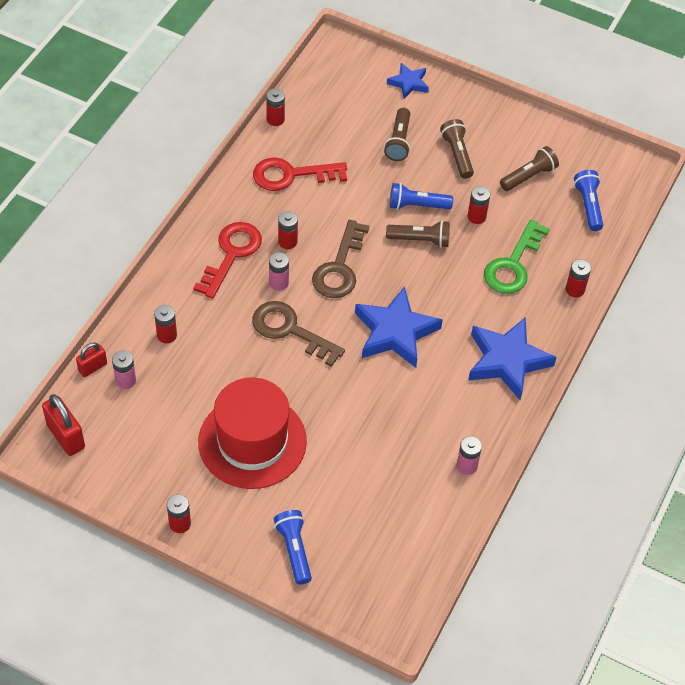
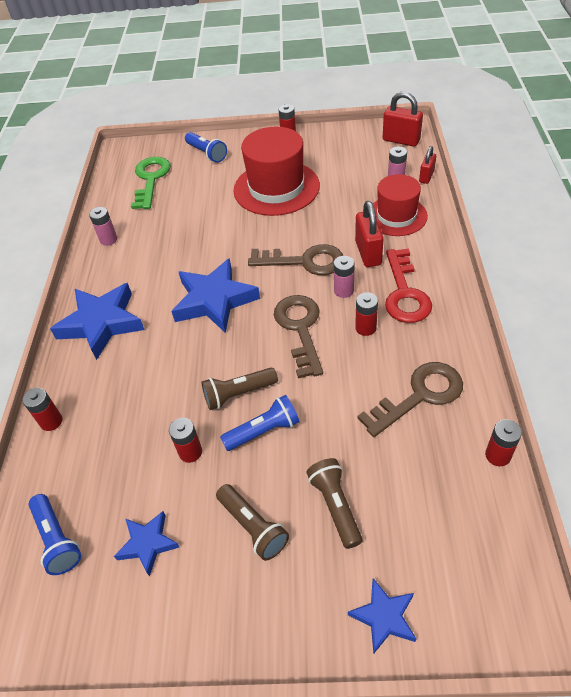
camera: 160 degrees right, 5 degrees down
(166, 335) = (396, 216): red battery -> red hat
(227, 308) = (368, 253): none -> red padlock
(291, 175) = (419, 395): red key -> brown key
(513, 264) = (127, 416): green key -> green key (151, 179)
(529, 176) = (148, 544): brown flashlight -> blue star

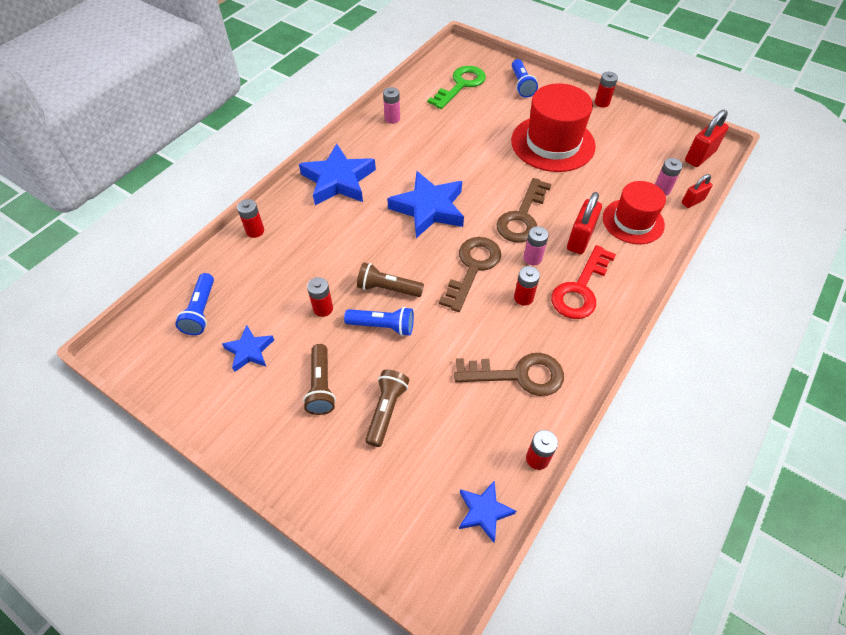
camera: 30 degrees right, 5 degrees up
(304, 261) = (522, 217): brown key -> brown key turned 75 degrees clockwise
(384, 617) = (354, 505): blue star -> blue star (484, 512)
(401, 140) = (700, 156): red padlock -> red padlock turned 75 degrees clockwise

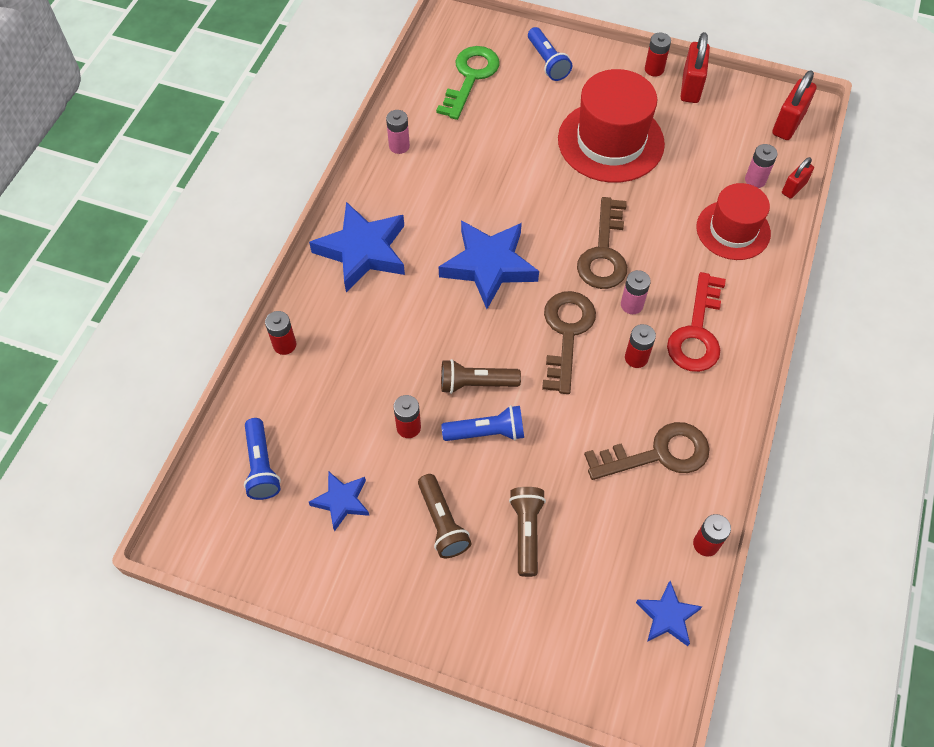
camera: 15 degrees left, 5 degrees up
(580, 239) = (679, 267): red padlock -> red padlock (691, 87)

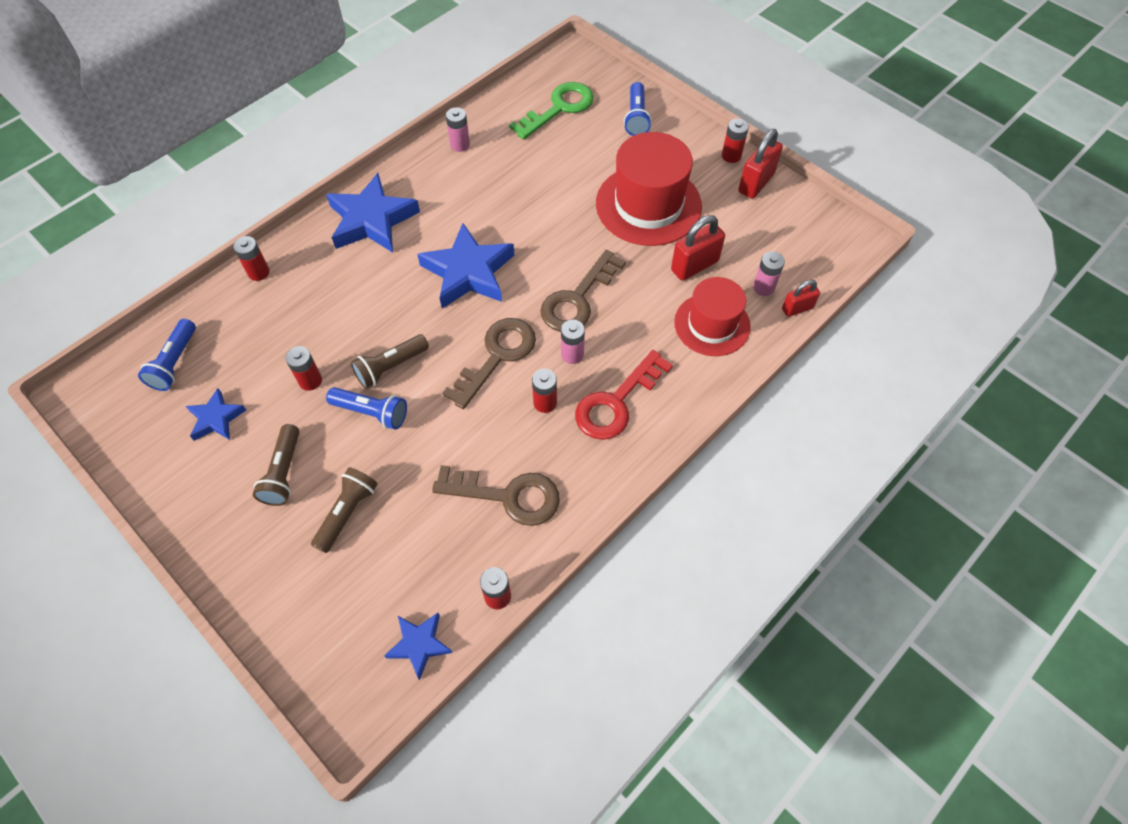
camera: 25 degrees right, 0 degrees up
(476, 383) = (390, 367): brown flashlight -> brown flashlight turned 60 degrees counterclockwise
(788, 124) = (830, 248): red padlock -> red padlock (694, 266)

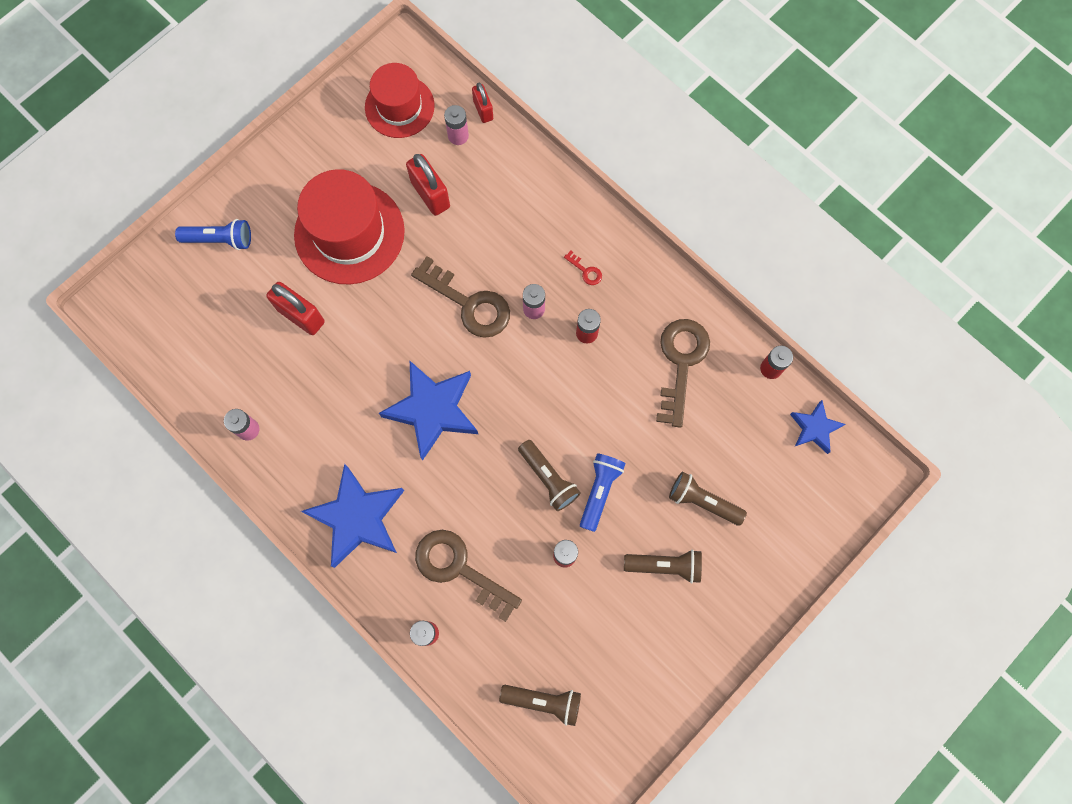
camera: 90 degrees left, 15 degrees up
(175, 363) = (544, 701): blue flashlight -> brown flashlight
(216, 418) = (609, 643): blue star -> none
(497, 356) = (535, 377): brown key -> brown key (459, 569)
(559, 108) = (198, 321): green key -> none
(616, 402) = (585, 271): red key -> red key, size x0.41
(712, 324) = (500, 184): red hat -> red hat (399, 106)
(731, 156) = (285, 148): red battery -> none
(756, 183) = (325, 129): red padlock -> red padlock (301, 316)

